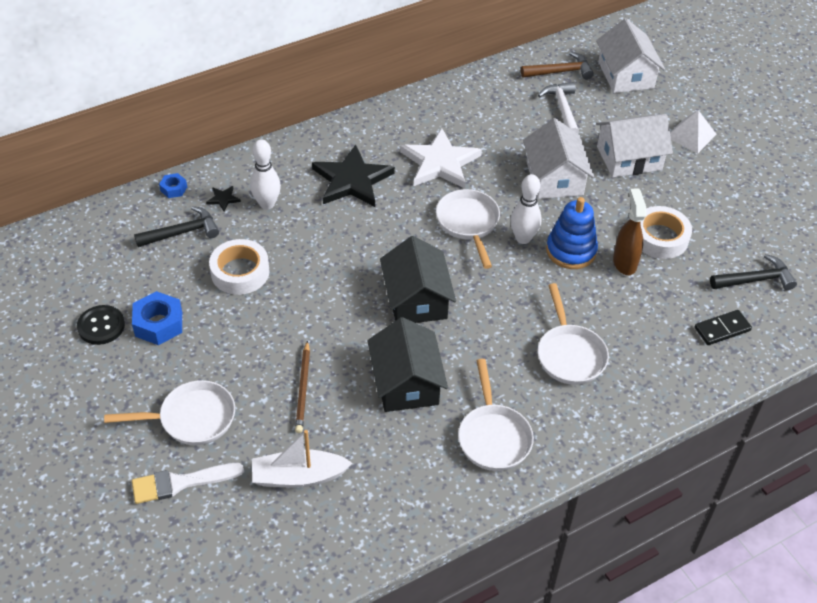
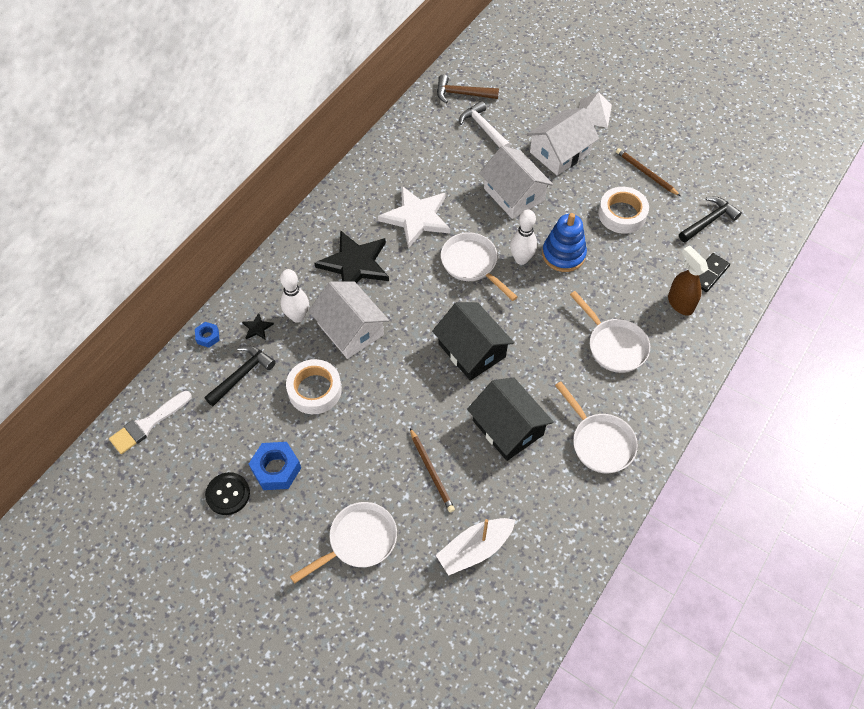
camera: 25 degrees left, 10 degrees up
(181, 483) = (385, 602): white brush -> white brush (148, 424)
(560, 72) = (462, 94): brown hammer -> brown hammer turned 135 degrees counterclockwise
(624, 262) = (608, 247): brown spray bottle -> brown spray bottle (680, 303)
(626, 75) = (514, 77): white house -> white house (350, 329)
(712, 210) = (646, 173): none -> brown pencil

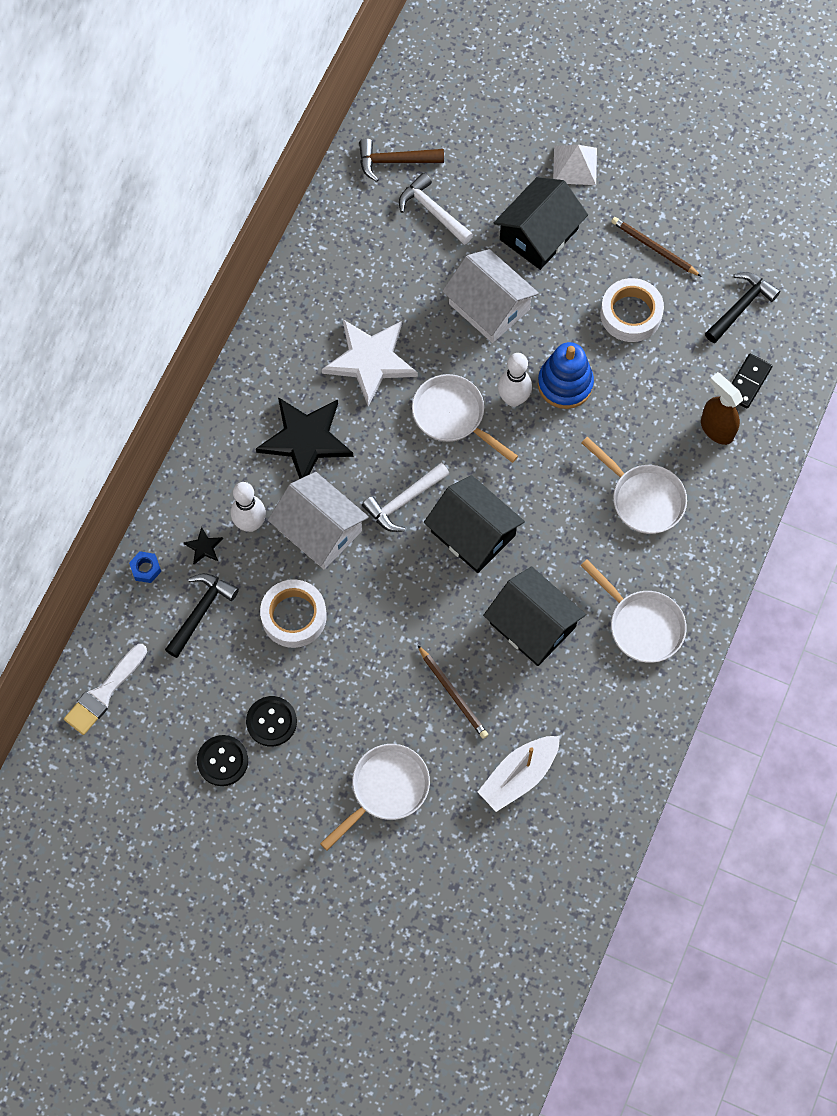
camera: 10 degrees left, 10 degrees up
(276, 469) = (271, 722): blue nut -> black button
(421, 318) = (404, 501): none -> white hammer
(560, 153) = (539, 234): white house -> black house

